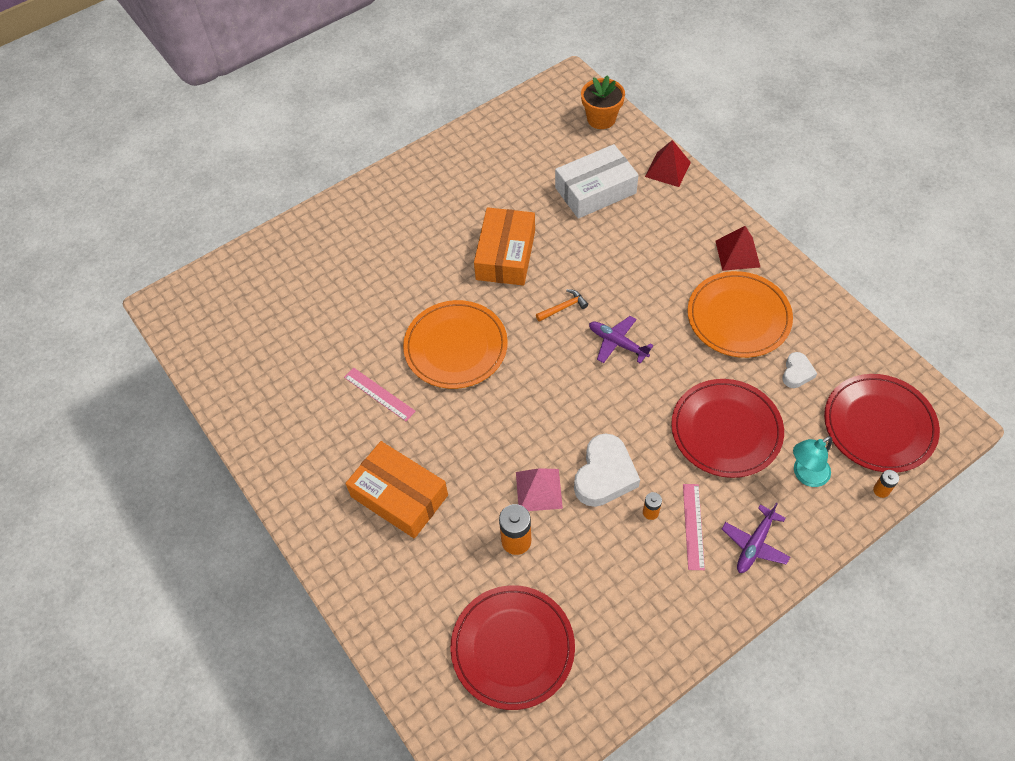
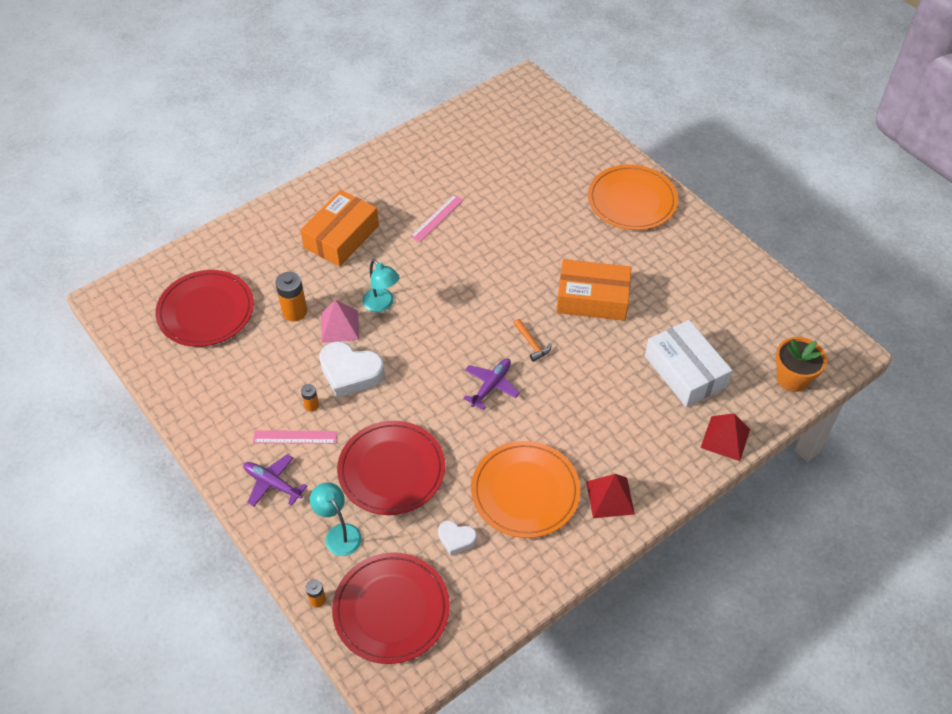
camera: 85 degrees right, 5 degrees down
(455, 347) = (485, 265): orange plate -> orange plate (632, 200)
(508, 447) = (382, 304): none -> turquoise lamp

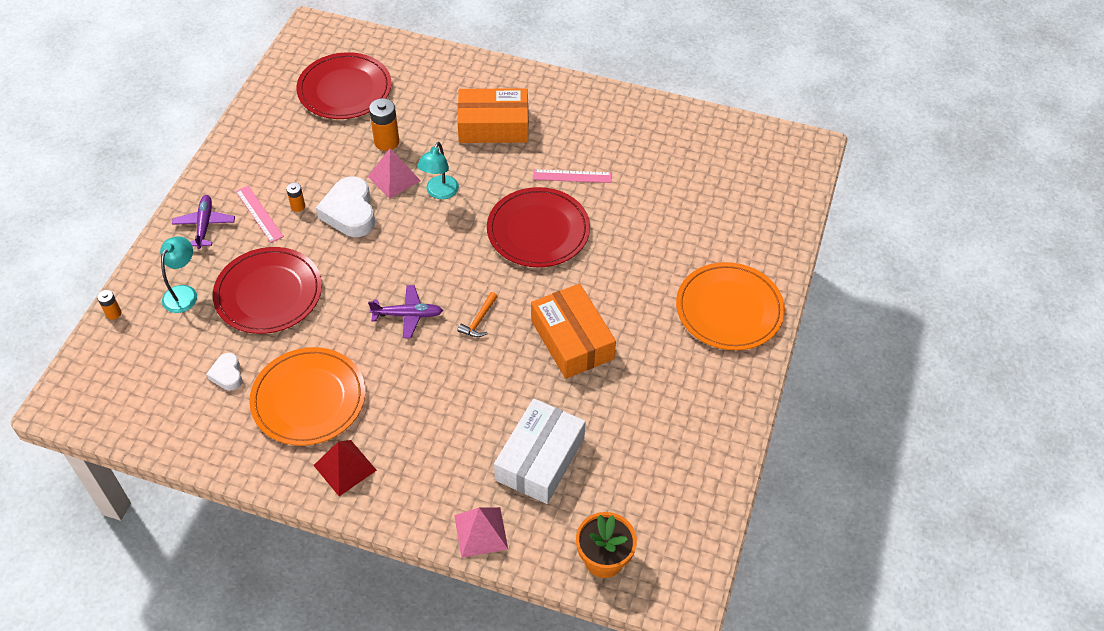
camera: 55 degrees right, 0 degrees up
(391, 609) = (132, 366): red plate -> red plate (538, 230)
(725, 438) = (480, 532): red pyramid -> pink pyramid

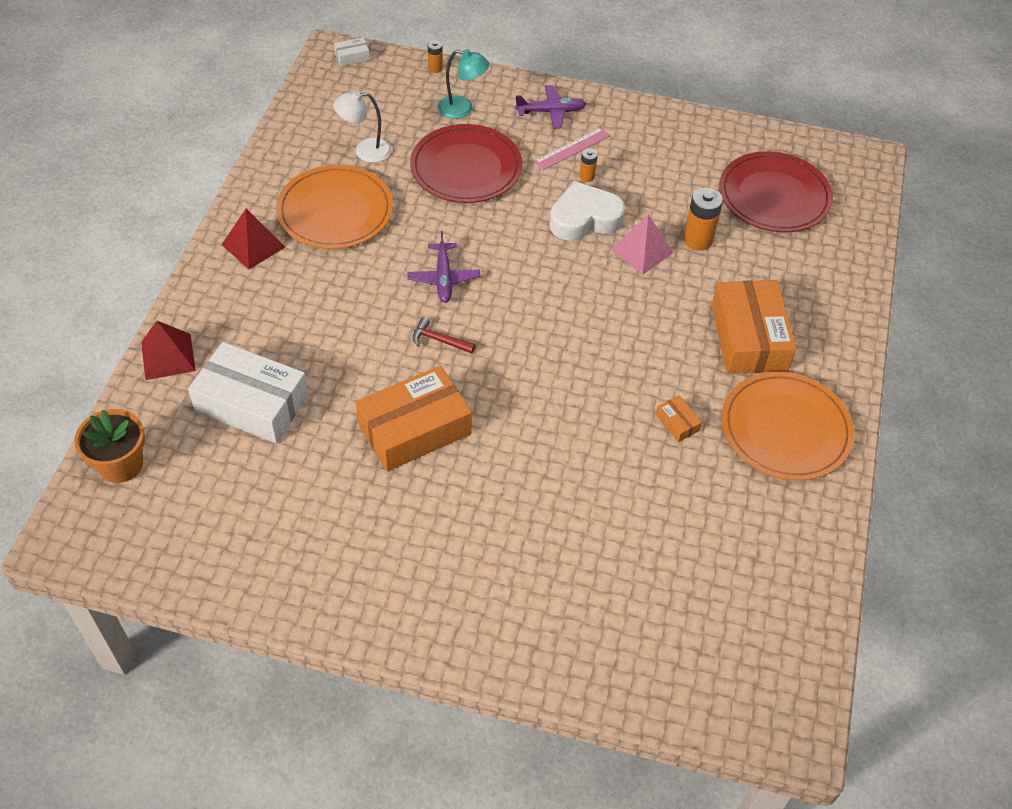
camera: 85 degrees right, 0 degrees up
(73, 387) = (352, 56): none -> white box
(227, 374) = (365, 151): white heart -> white lamp
(440, 193) = (626, 293): turquoise lamp -> none
(479, 320) = (439, 340): orange hammer -> red hammer
(480, 532) = (168, 356): pink pyramid -> red pyramid
(538, 230) = (580, 390): red plate -> none
(572, 176) = (677, 423): pink ruler -> orange box
(729, 309) = (469, 602): orange plate -> orange plate (785, 429)

